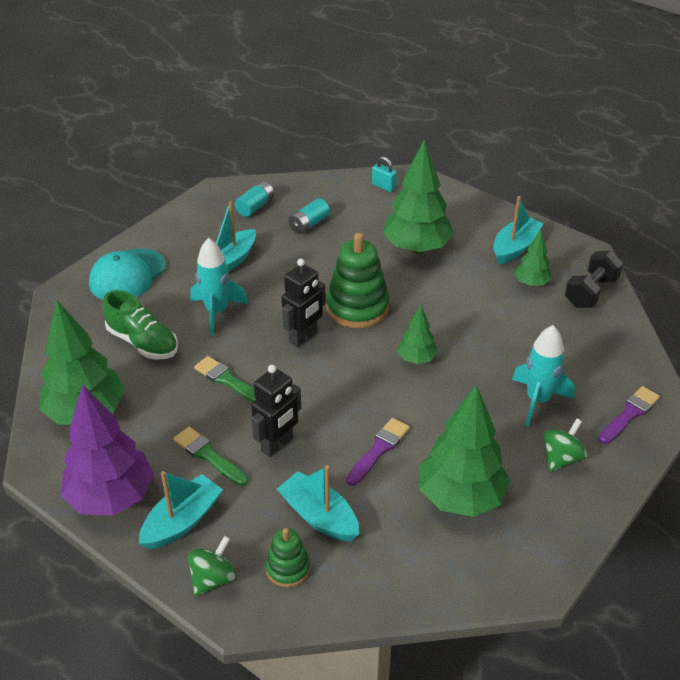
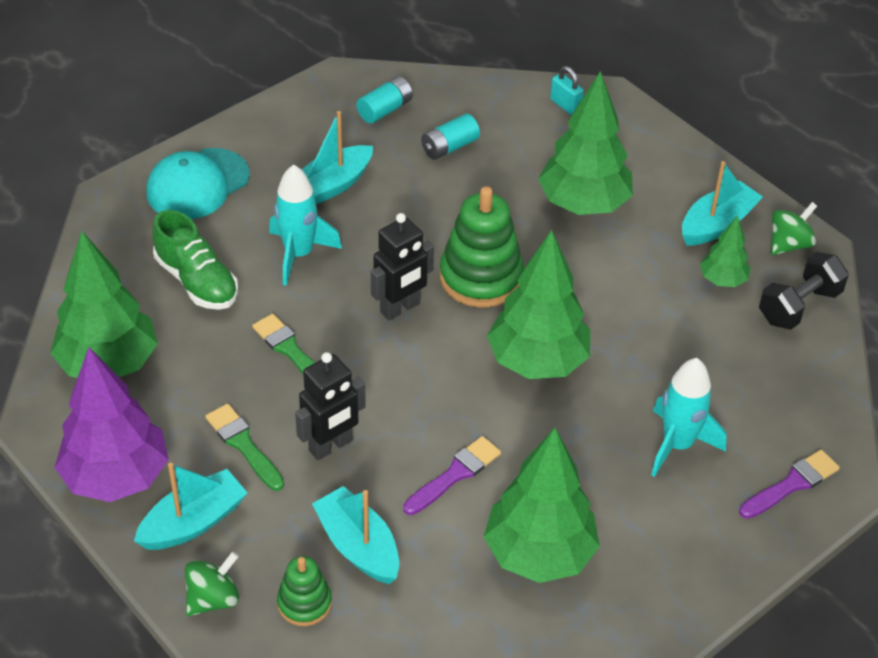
camera: 10 degrees right, 5 degrees up
(416, 359) = (537, 362): green tree -> green tree, size x1.96
(561, 458) = (683, 526): green spinning top -> green spinning top (789, 244)

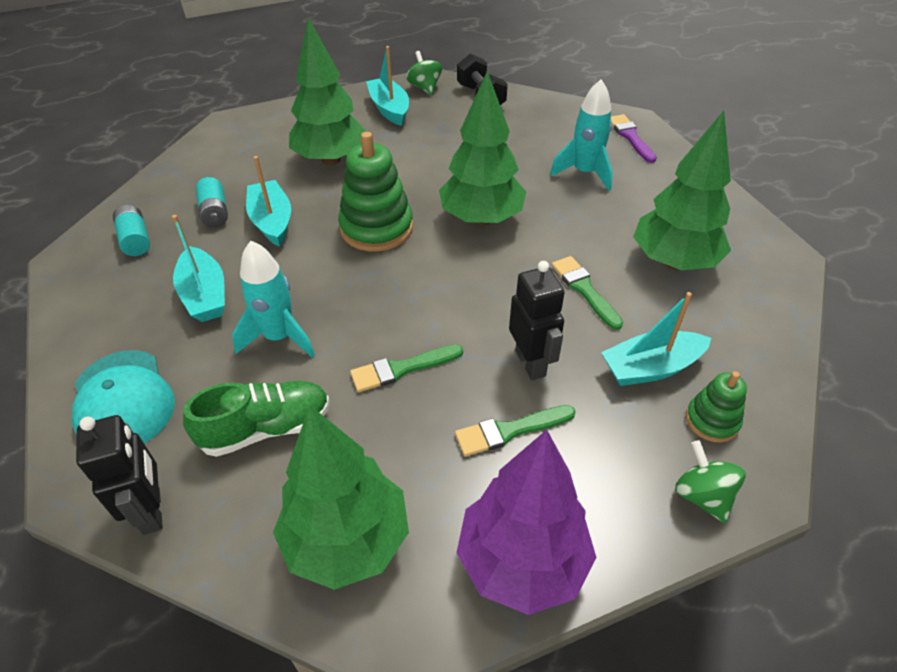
camera: 70 degrees left, 0 degrees up
(193, 522) = (601, 495): turquoise boat -> turquoise boat (272, 221)
(400, 308) = (386, 282): black robot -> black robot (152, 510)
(455, 474) = (584, 290): purple brush -> green brush
(565, 105) = (219, 143): turquoise padlock -> none
(722, 280) = (442, 119): green tree -> none

